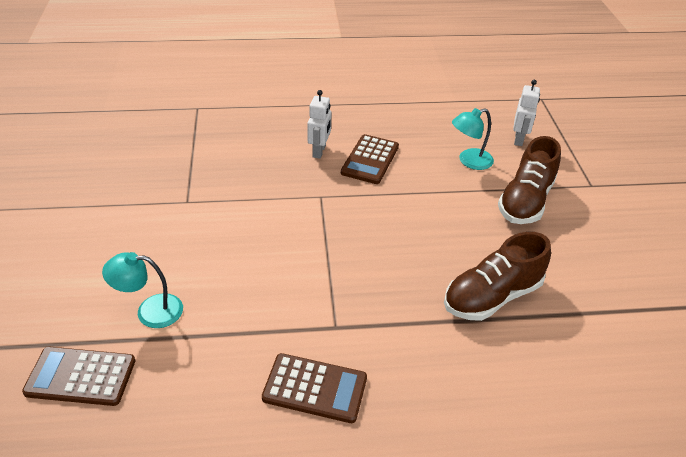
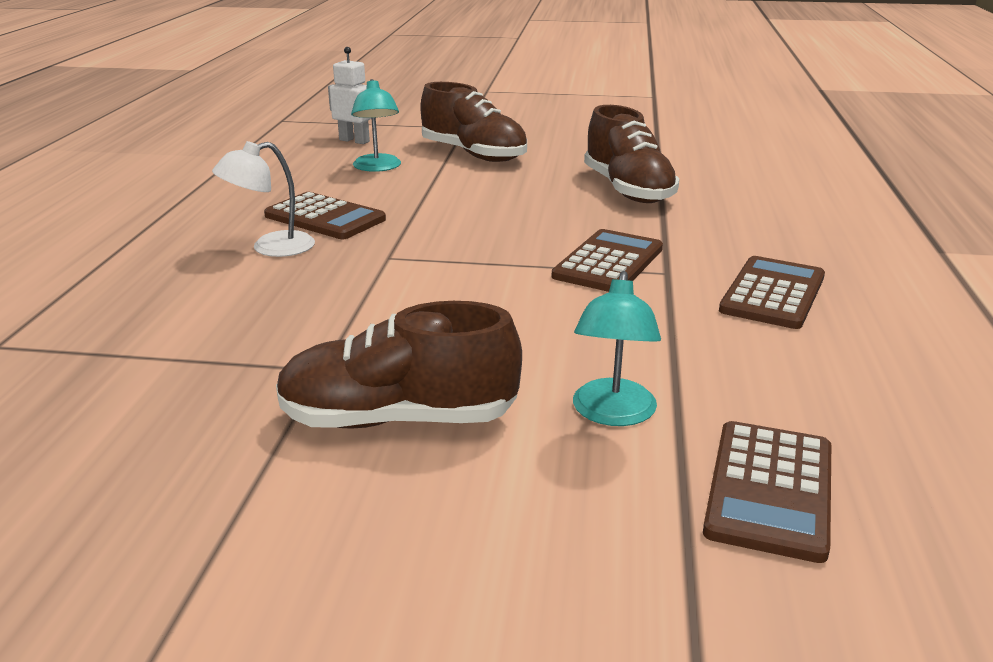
camera: 75 degrees left, 15 degrees down
(143, 235) = (398, 419): none -> brown shoe
(319, 151) = (271, 248): white robot -> white lamp
(342, 295) = (608, 263): none -> brown calculator

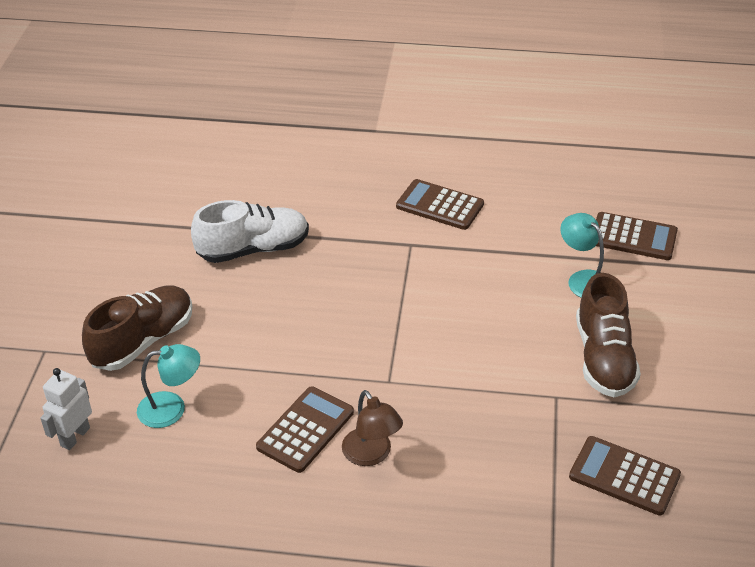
camera: 90 degrees left, 15 degrees up
(271, 248) = (371, 455): white lamp -> brown lamp
(608, 263) = (396, 269): brown calculator -> brown calculator (624, 476)
(612, 414) = (583, 279): turquoise lamp -> turquoise lamp turned 135 degrees counterclockwise
(628, 190) = (253, 249): brown shoe -> white shoe

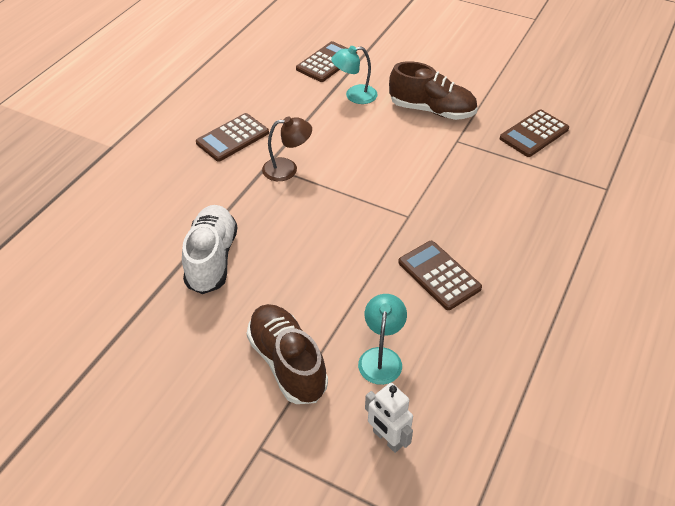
camera: 70 degrees left, 5 degrees up
(371, 455) = (477, 244): brown lamp -> brown lamp (287, 169)

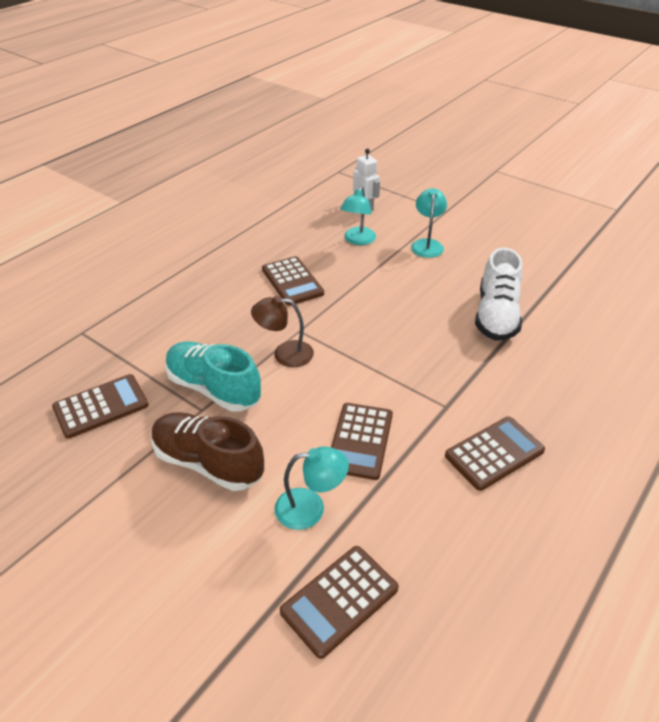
camera: 170 degrees left, 5 degrees down
(287, 169) = (421, 398): brown lamp -> brown lamp (285, 354)
(287, 363) = (427, 244): brown shoe -> turquoise lamp
(330, 134) = (360, 441): none -> brown calculator
(457, 156) = (214, 388): none -> turquoise shoe

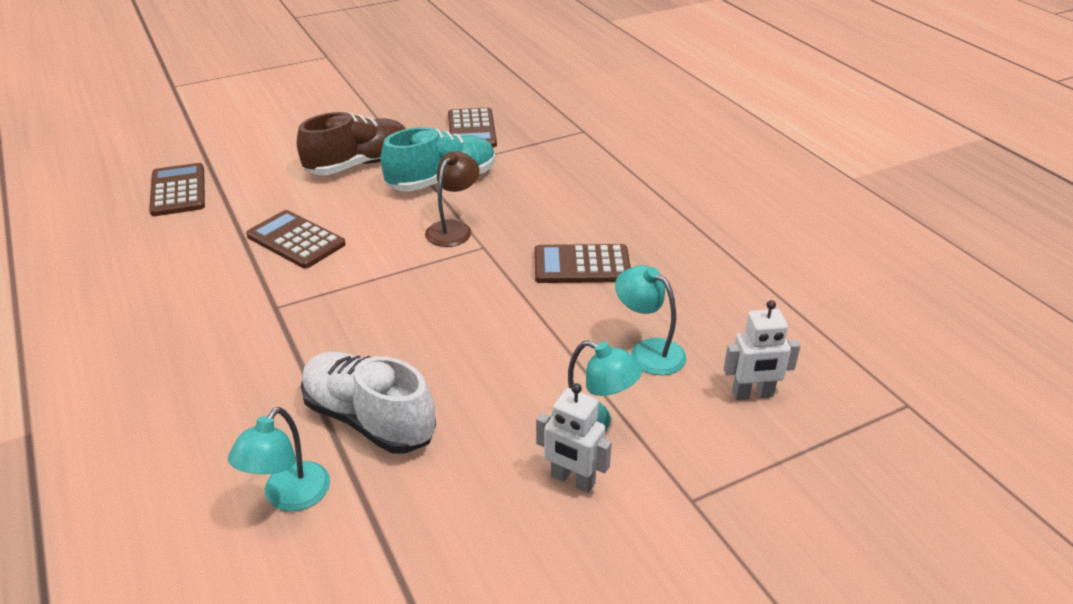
camera: 115 degrees right, 5 degrees down
(310, 508) = (262, 198): turquoise lamp -> turquoise lamp (289, 497)
(467, 241) = (572, 480): none -> white robot
(494, 453) = (188, 314): brown calculator -> none

